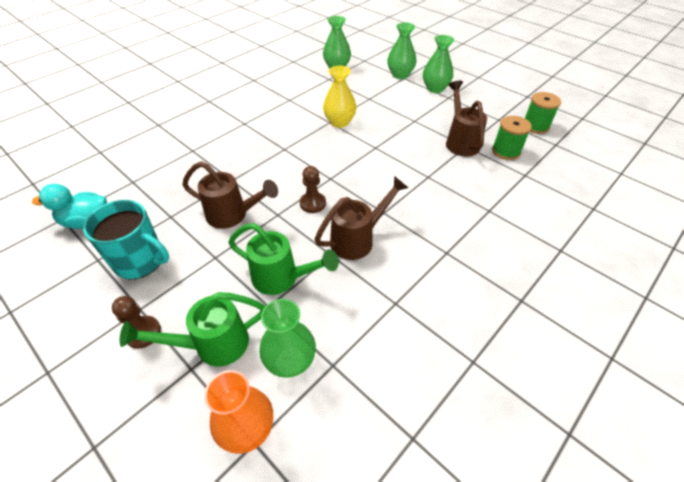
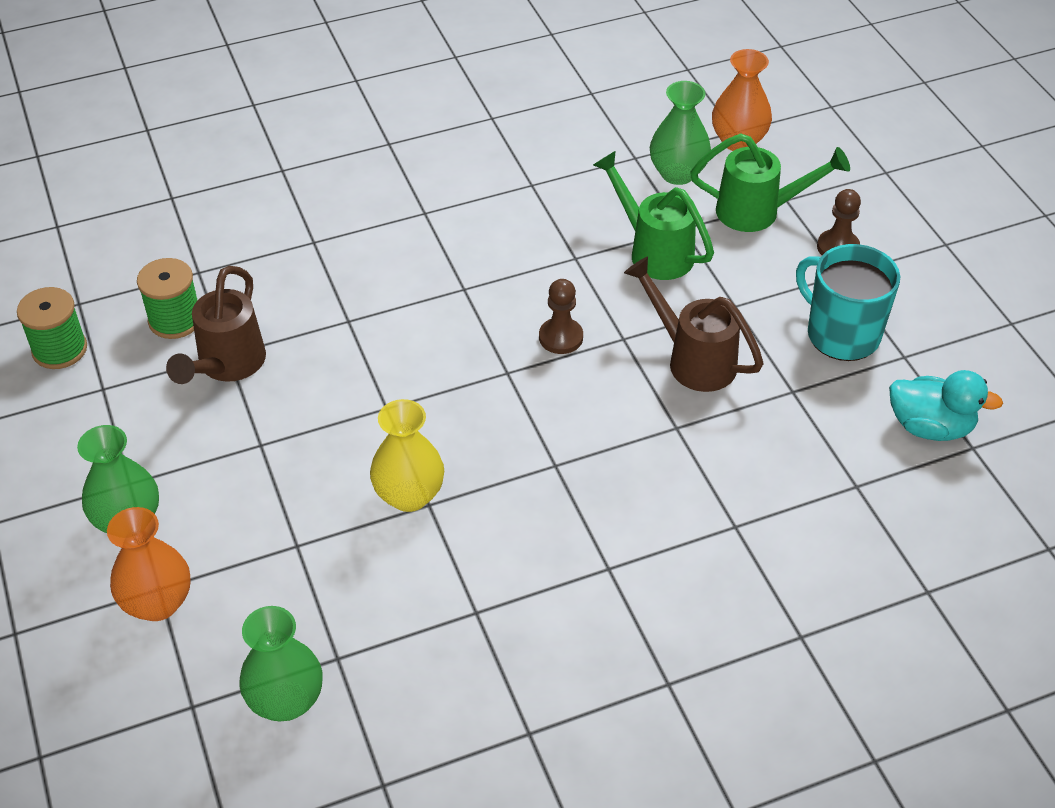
camera: 155 degrees left, 0 degrees up
(358, 239) = (526, 265): brown watering can -> none
(400, 75) = (158, 603): green vase -> orange vase

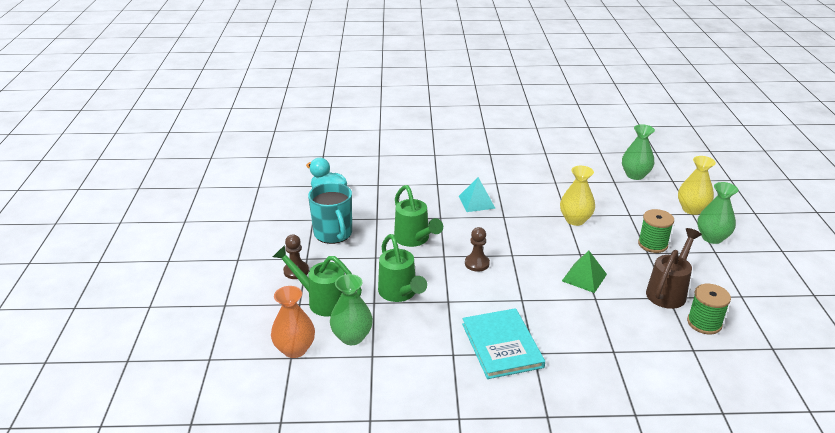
camera: 160 degrees left, 15 degrees down
(59, 349) = (775, 322): green spool -> green spool (652, 244)
(158, 603) = (692, 209): orange vase -> yellow vase
(372, 357) = (584, 277): none -> green pyramid
(471, 212) = (502, 345): none -> turquoise book
(625, 491) = (476, 202): none -> turquoise pyramid
(692, 359) = (415, 240): brown watering can -> green watering can

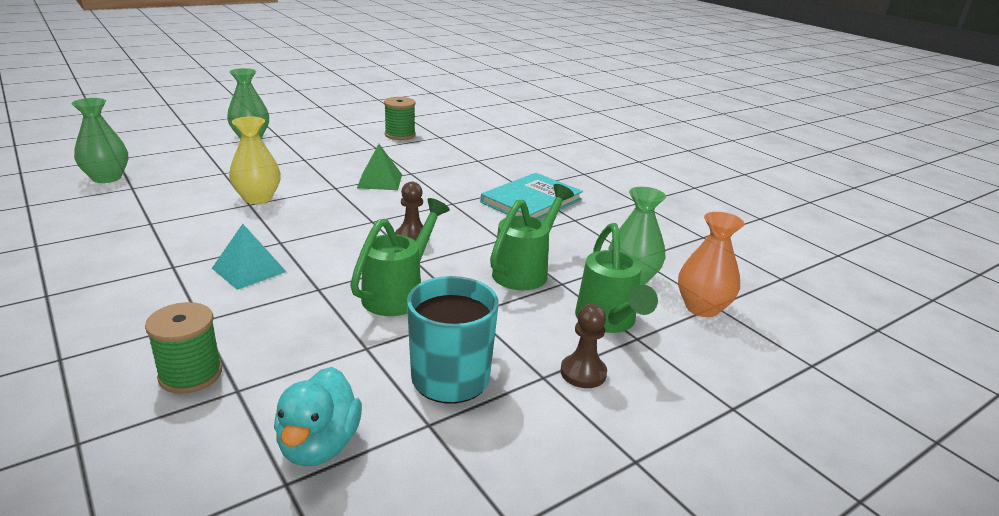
camera: 125 degrees left, 5 degrees down
(652, 244) = (285, 158): green spool -> green spool (190, 374)
(668, 291) = (365, 148): brown watering can -> none
(692, 209) = (191, 146): yellow vase -> none

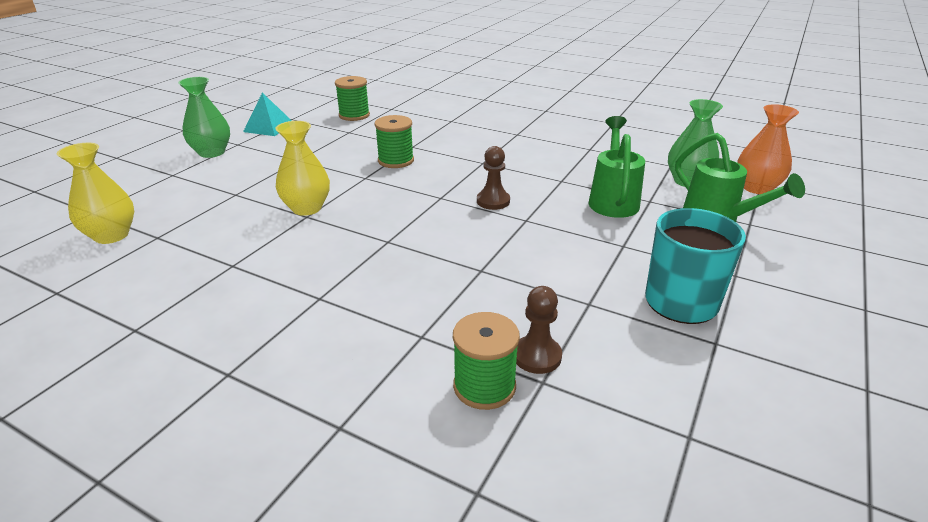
camera: 25 degrees left, 5 degrees up
(107, 178) = (111, 235): green vase -> yellow vase
(249, 270) = (397, 275): turquoise pyramid -> turquoise pyramid (269, 127)
(319, 445) = (669, 395): turquoise duck -> none
(379, 181) = (396, 160): green pyramid -> green spool
(399, 293) = (549, 250): green watering can -> none
(531, 201) = (539, 143): turquoise book -> none
(583, 373) = (754, 262): brown pawn -> brown pawn (537, 356)

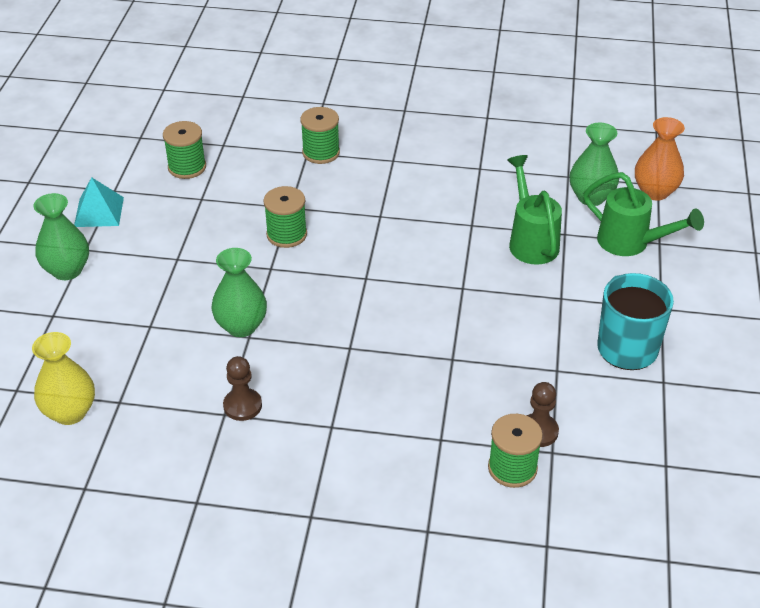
camera: 20 degrees left, 10 degrees up
(307, 208) = (241, 326): yellow vase -> green vase
(461, 122) = (321, 152): none -> green spool
(493, 201) = (420, 270): brown pawn -> brown pawn (242, 406)

